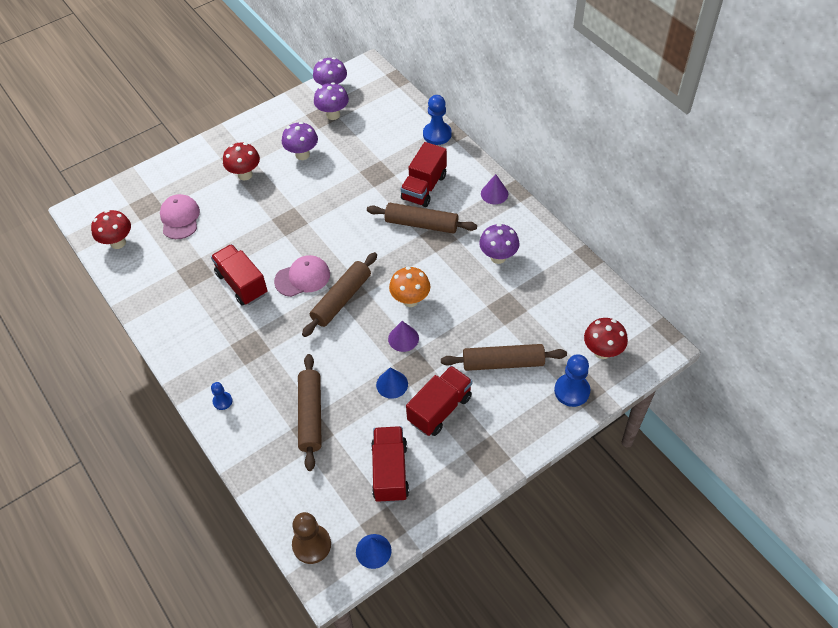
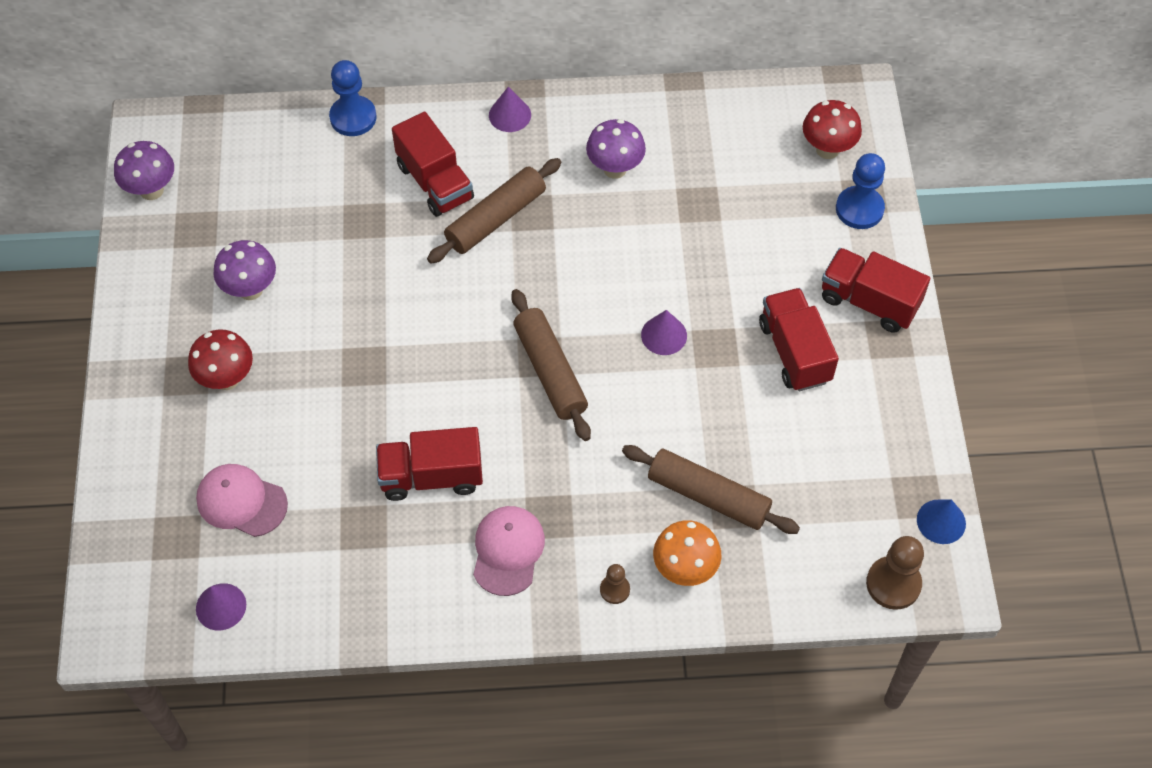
camera: 60 degrees left, 5 degrees up
(118, 243) = (221, 606): red mushroom -> purple cone
(222, 401) = (614, 589): blue pawn -> brown pawn
(302, 278) = (478, 398): pink cap -> pink cap (508, 551)
(333, 115) = (205, 214): purple mushroom -> none
(390, 471) = (846, 449): red truck -> red truck (869, 302)
(392, 384) = (724, 383): blue cone -> none
(410, 300) = (610, 296): orange mushroom -> orange mushroom (685, 569)
(503, 363) = (774, 252): brown rolling pin -> none

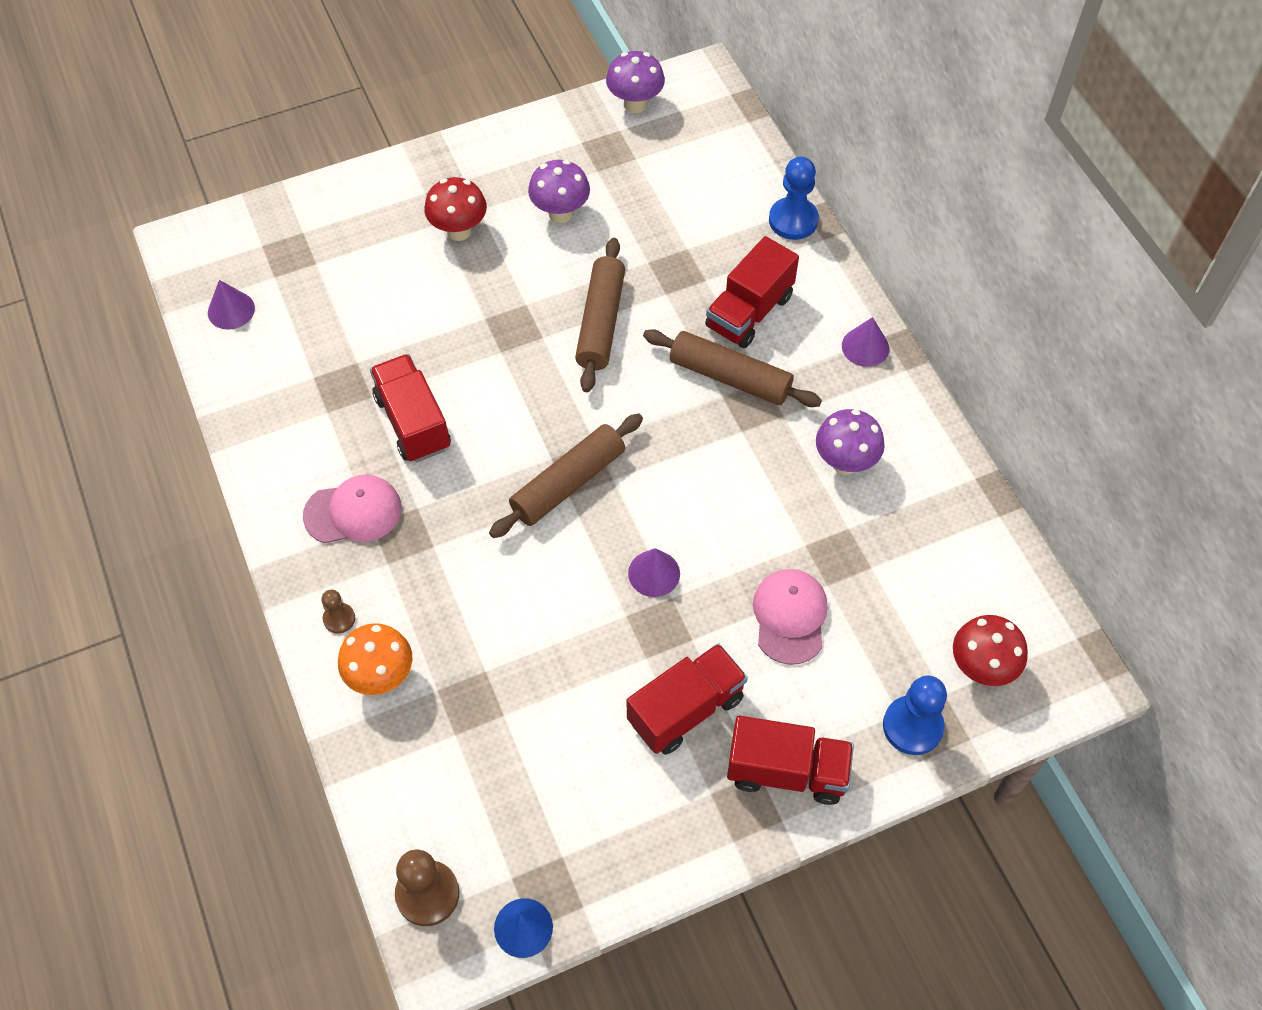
camera: 70 degrees right, 0 degrees up
(241, 501) = (338, 287): pink cap -> pink cap (790, 617)
(708, 496) = (474, 674): brown rolling pin -> brown rolling pin (600, 322)
(869, 302) = (786, 771): red truck -> red truck turned 90 degrees clockwise

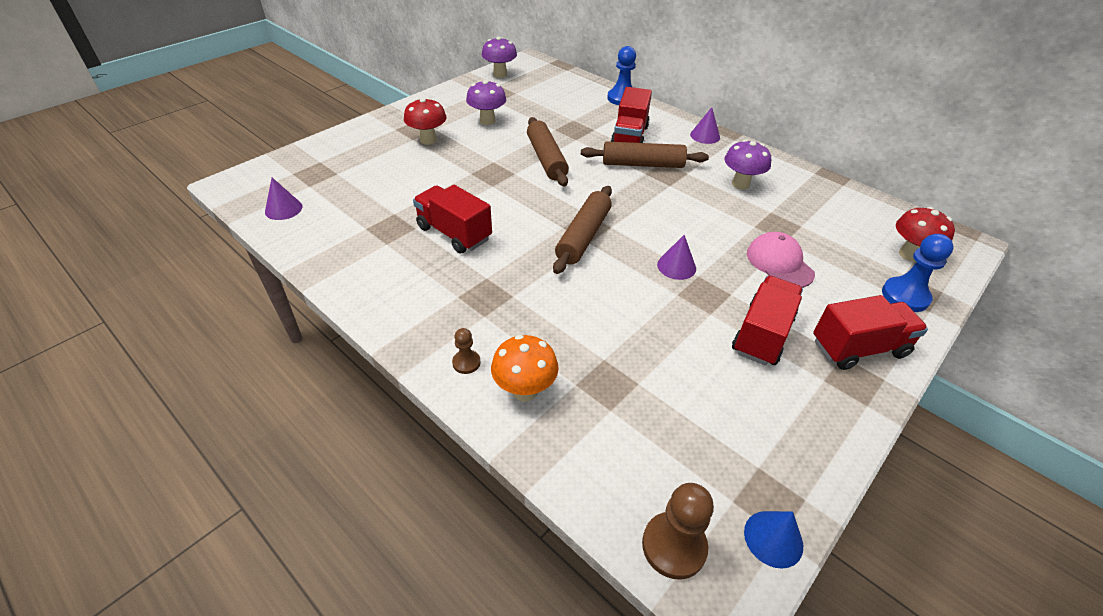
camera: 25 degrees left, 15 degrees down
(353, 512) = (439, 293): pink cap -> none

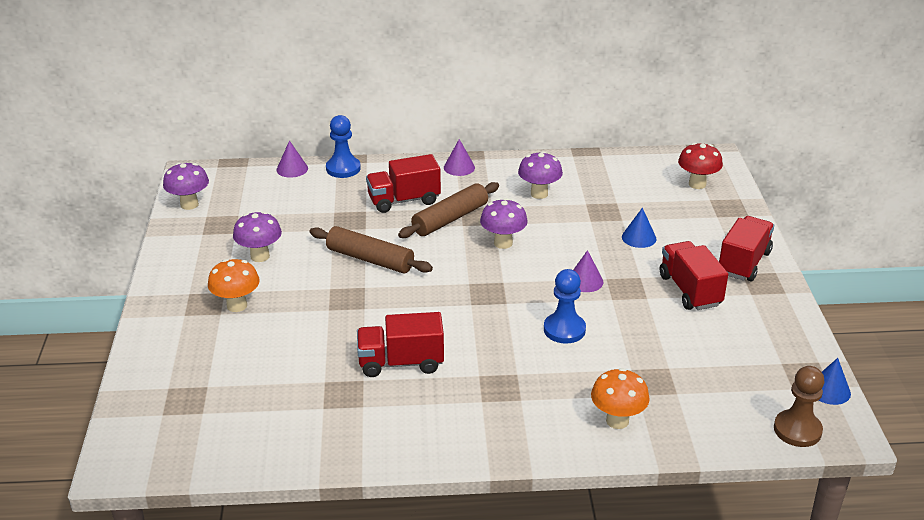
camera: 45 degrees left, 10 degrees down
(283, 209) = (218, 445): purple cone -> purple cone (292, 169)
(428, 140) = (237, 305): red mushroom -> orange mushroom
(466, 363) = (558, 434): brown pawn -> none
(583, 236) = (496, 301): brown rolling pin -> none
(629, 136) = (404, 200): red truck -> red truck turned 105 degrees clockwise
(655, 201) = (503, 243): none -> purple mushroom
(779, 263) = (639, 237): pink cap -> blue cone
(905, 296) = (727, 214): blue pawn -> blue pawn (564, 330)

